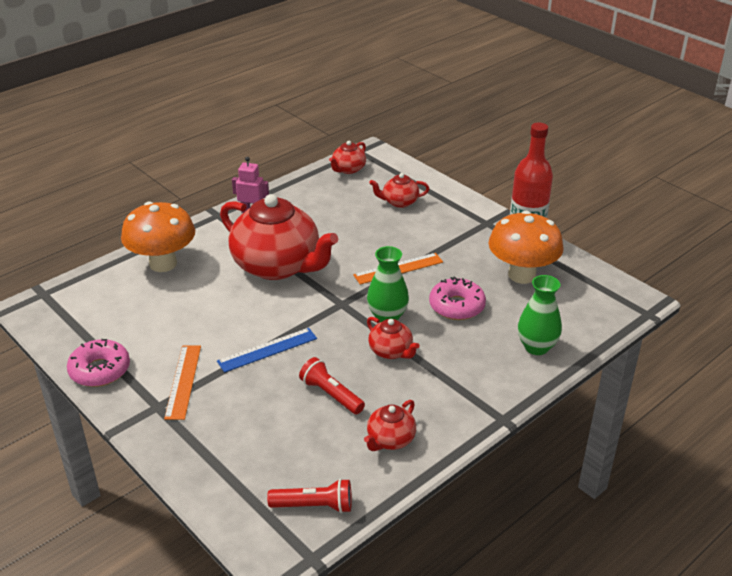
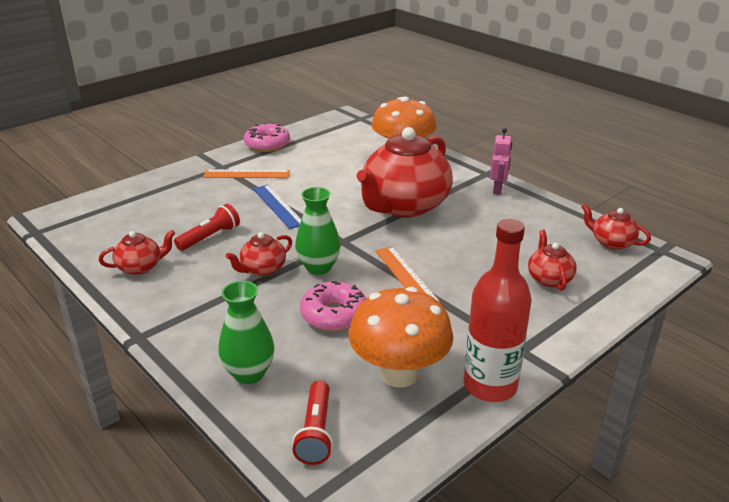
camera: 90 degrees right, 5 degrees down
(314, 506) = (85, 232): red flashlight -> red flashlight (315, 432)
(390, 440) = (140, 267): red teapot -> red teapot turned 120 degrees clockwise

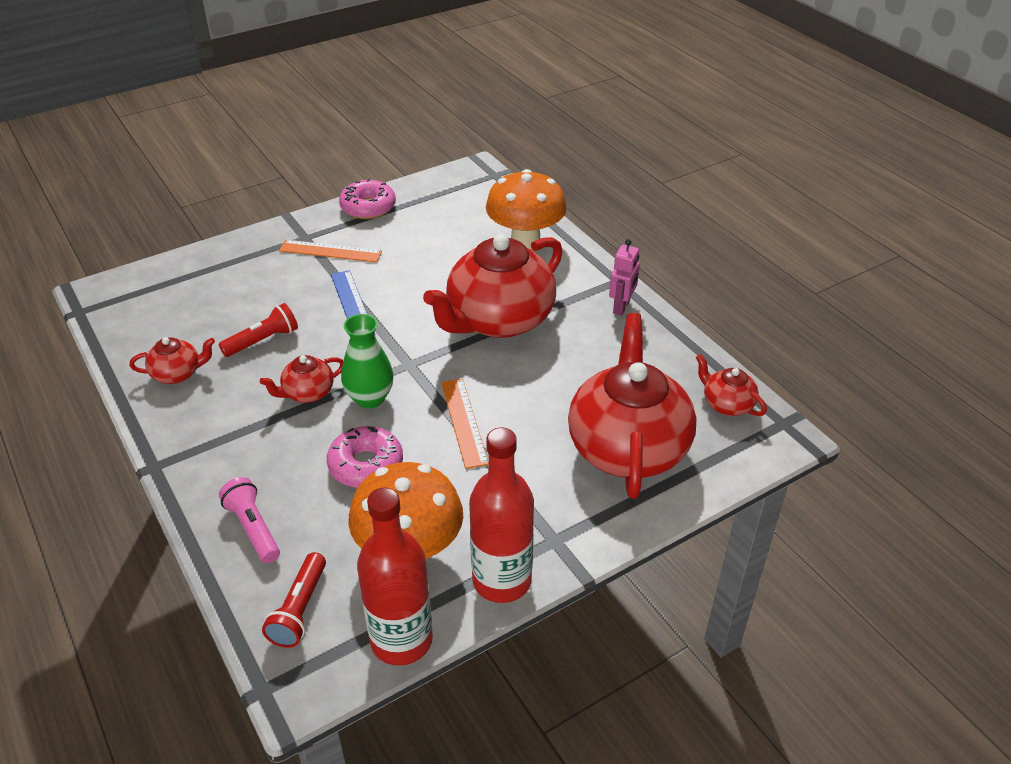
camera: 10 degrees right, 10 degrees up
(249, 373) = (253, 528): green vase -> pink flashlight
(421, 444) = (401, 640): none -> red bottle
(549, 279) = (628, 447): red teapot -> red teapot, size x2.24

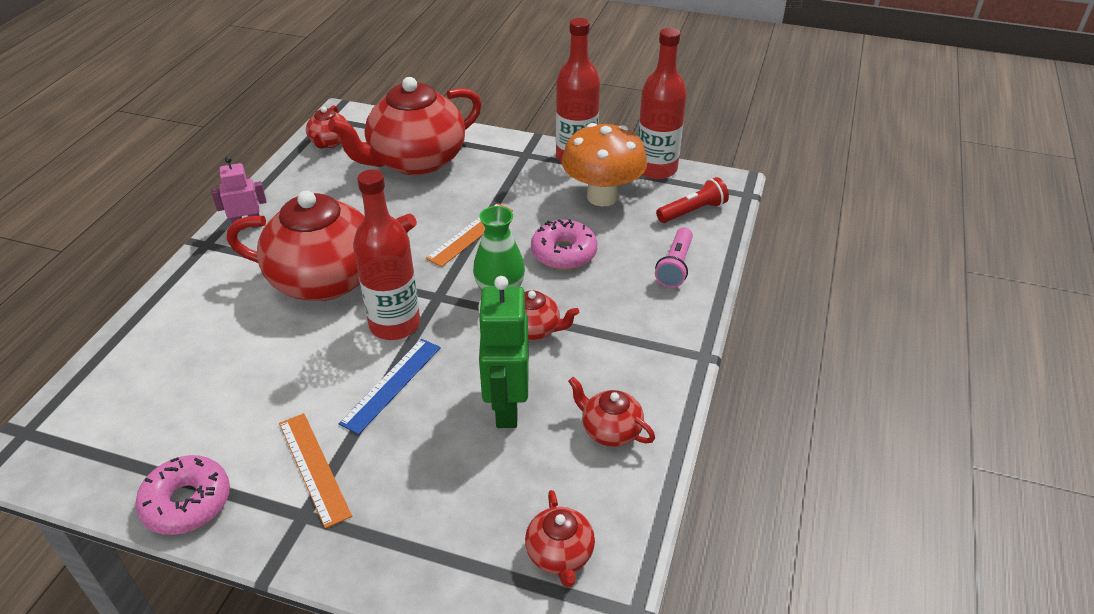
camera: 130 degrees left, 0 degrees up
(145, 306) = (560, 554): none -> red teapot
(263, 341) = (506, 406): red flashlight -> green robot
(406, 329) = (395, 324): none -> red bottle
(525, 241) = (176, 329): orange mushroom -> none

